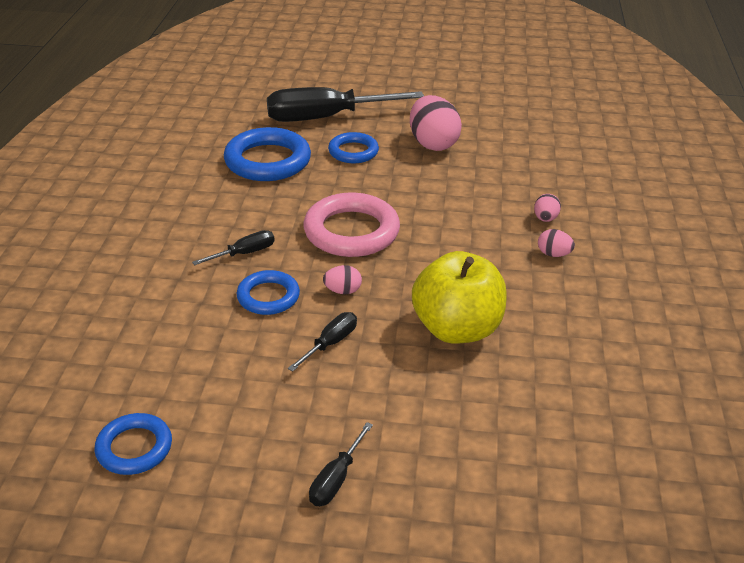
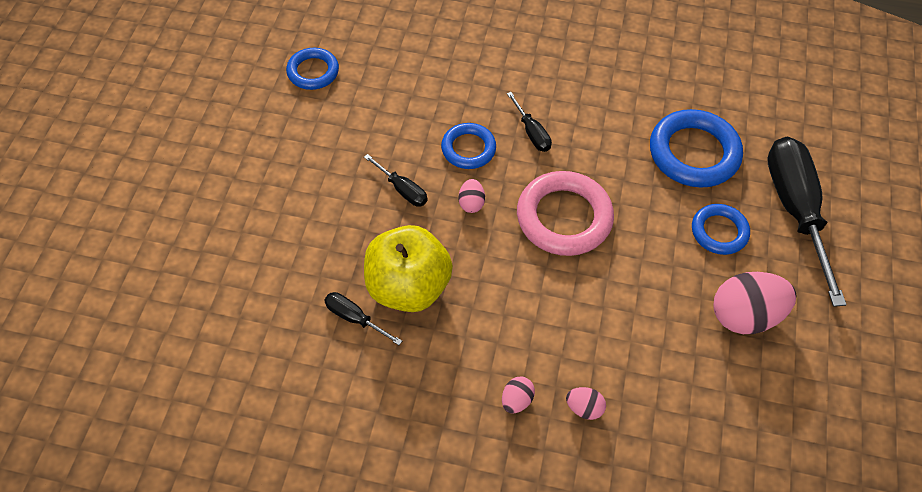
camera: 95 degrees right, 20 degrees up
(336, 479) = (258, 184): black screwdriver -> black screwdriver (355, 318)

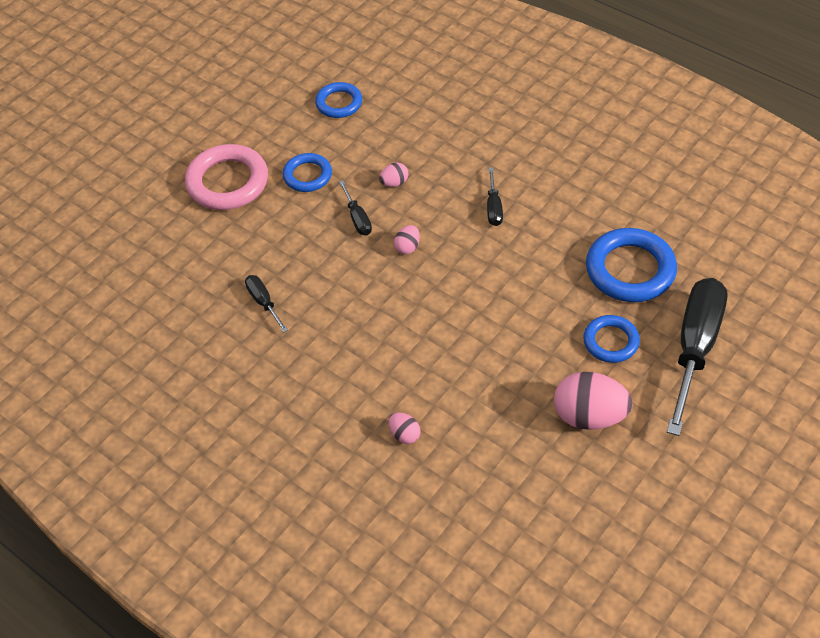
camera: 30 degrees right, 5 degrees down
(408, 287) = (318, 294): yellow apple -> none
(468, 149) = (431, 203): blue ring -> blue ring (307, 175)
(516, 400) = (353, 408): pink egg -> pink egg (394, 183)
(564, 217) = (479, 284): pink ring -> pink ring (227, 182)

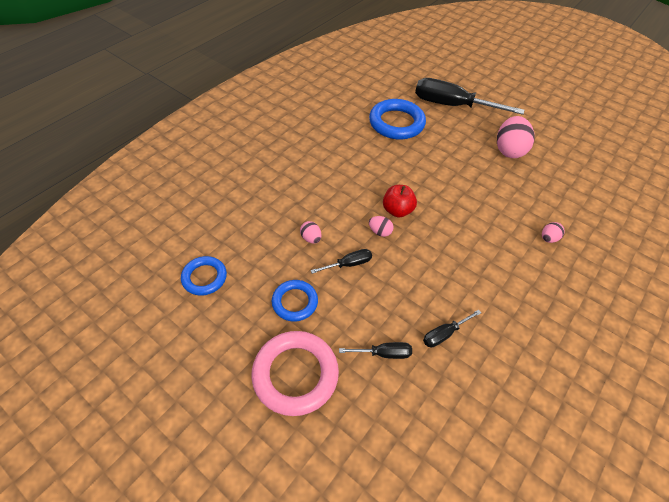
camera: 95 degrees left, 0 degrees up
(445, 266) = (397, 210): none -> red apple
(493, 207) = (341, 181): black screwdriver -> black screwdriver (383, 353)
(610, 341) = (453, 136): blue ring -> none

